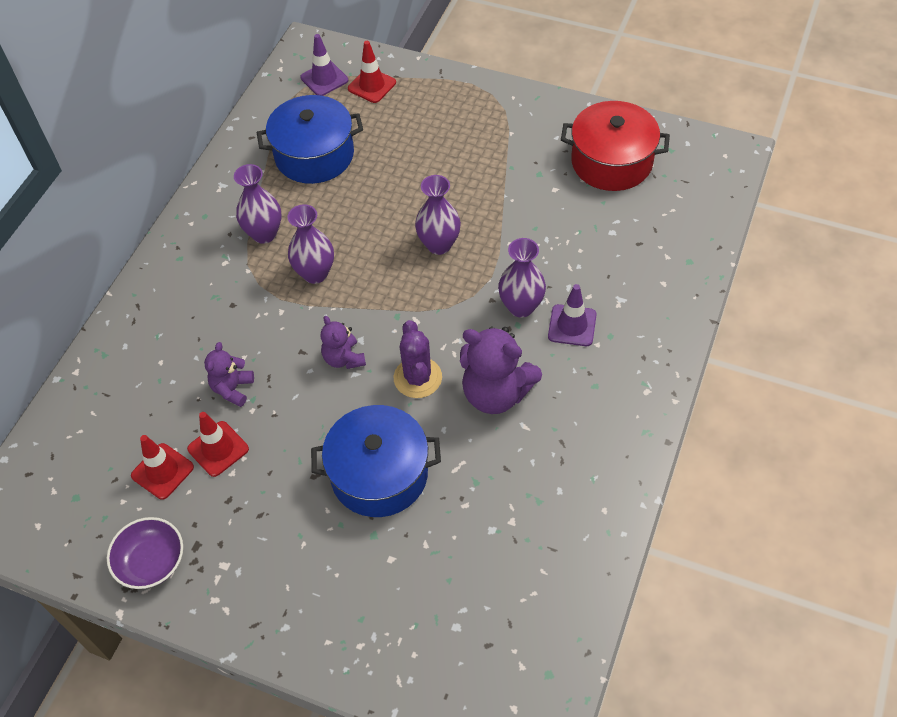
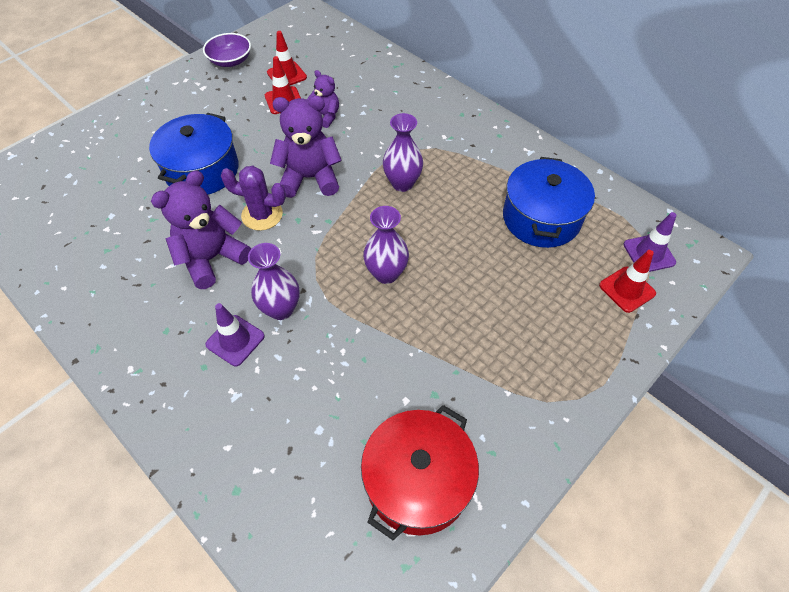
camera: 110 degrees right, 0 degrees up
(264, 234) = (461, 164): purple vase -> none
(344, 358) = (310, 178): purple teddy bear -> purple teddy bear, size x1.79

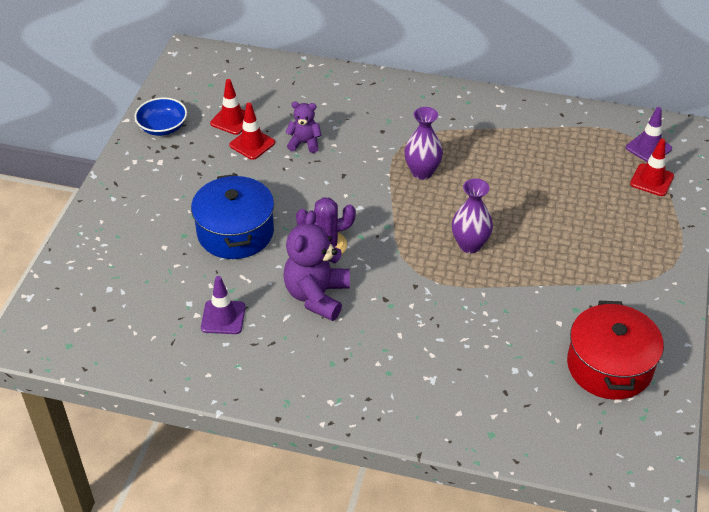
camera: 30 degrees left, 10 degrees down
(230, 61) = (163, 127): purple bowl -> blue bowl
(235, 340) = (396, 344): purple traffic cone -> purple traffic cone (223, 317)
(281, 309) = (411, 306): purple vase -> none
(310, 178) = (340, 199): purple teddy bear -> none
(541, 218) = (552, 154): blue pot -> none

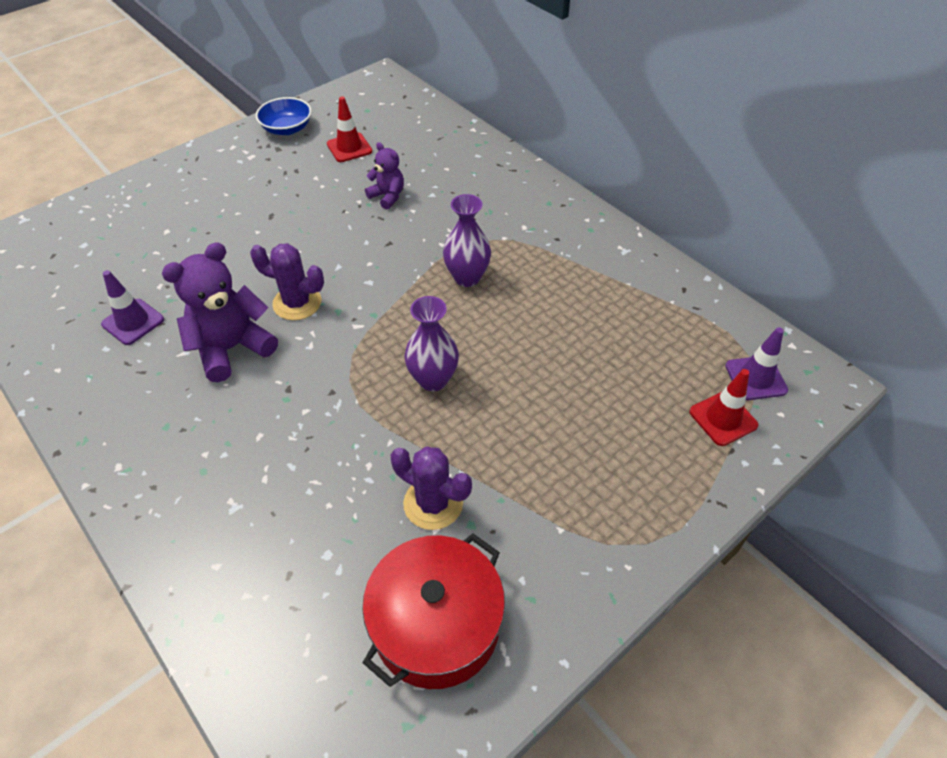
camera: 35 degrees right, 5 degrees up
(235, 232) = (235, 248): blue pot -> none
(252, 144) = (341, 176): red traffic cone -> none
(544, 311) = (433, 503): none -> purple cactus

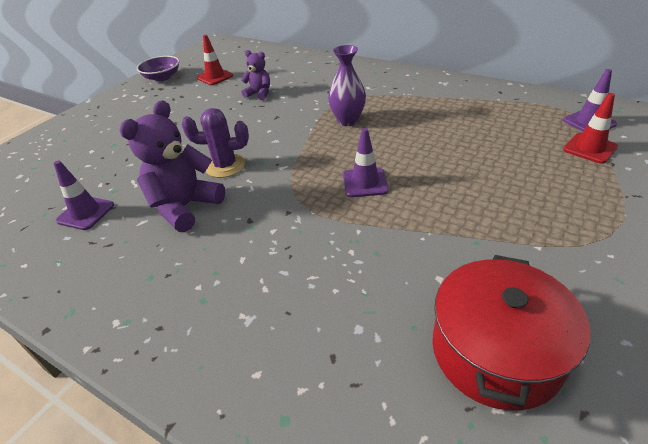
camera: 15 degrees left, 10 degrees down
(287, 129) = (162, 77): blue bowl -> purple bowl
(433, 379) = (365, 183): purple vase -> purple traffic cone
(433, 503) = (424, 261): purple cactus -> none

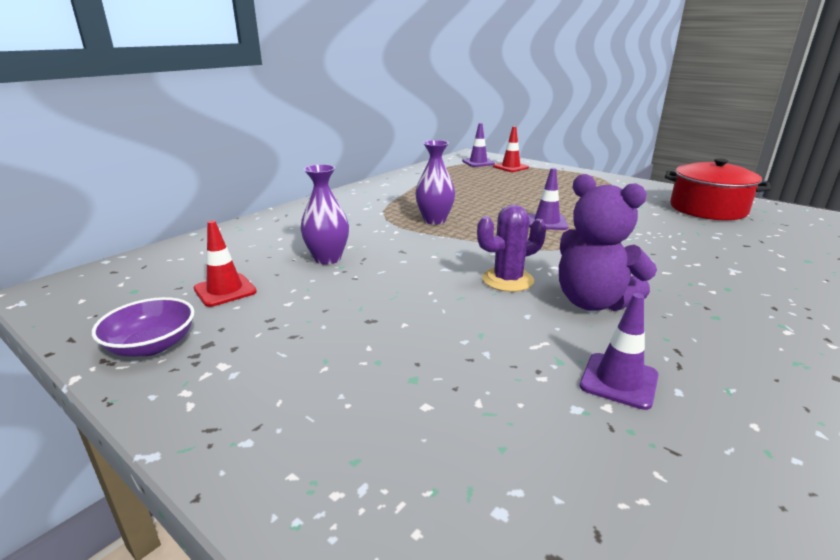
camera: 85 degrees left, 15 degrees down
(225, 166) = (507, 280): purple cactus -> purple cactus turned 60 degrees clockwise
(259, 94) = (327, 259): purple teddy bear -> purple vase

